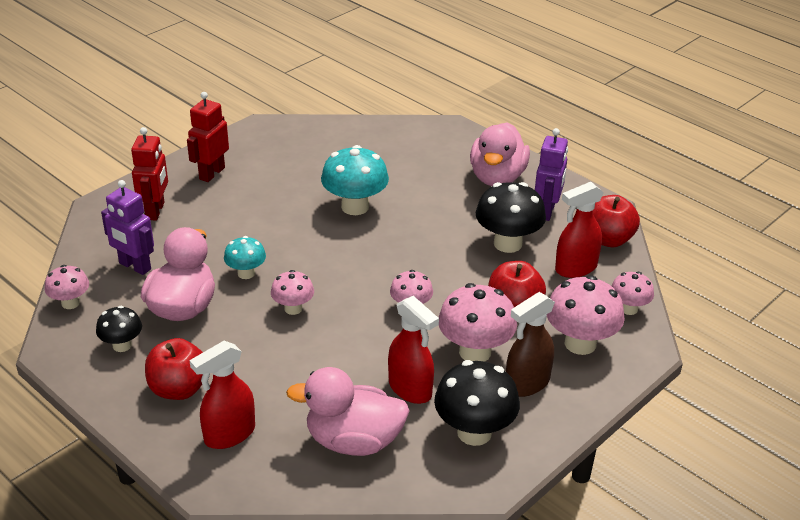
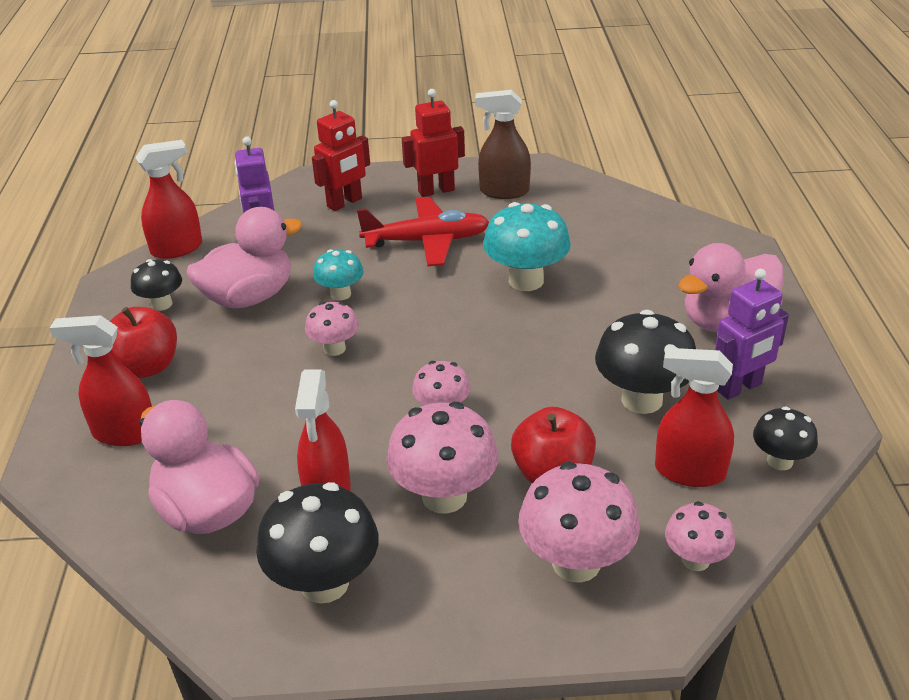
camera: 45 degrees right, 0 degrees up
(70, 303) = (177, 248): pink mushroom -> red spray bottle
(255, 211) = (427, 241): none -> red plane
(527, 384) = (451, 568): brown spray bottle -> brown spray bottle (504, 191)
(608, 239) = (779, 461): red apple -> black mushroom

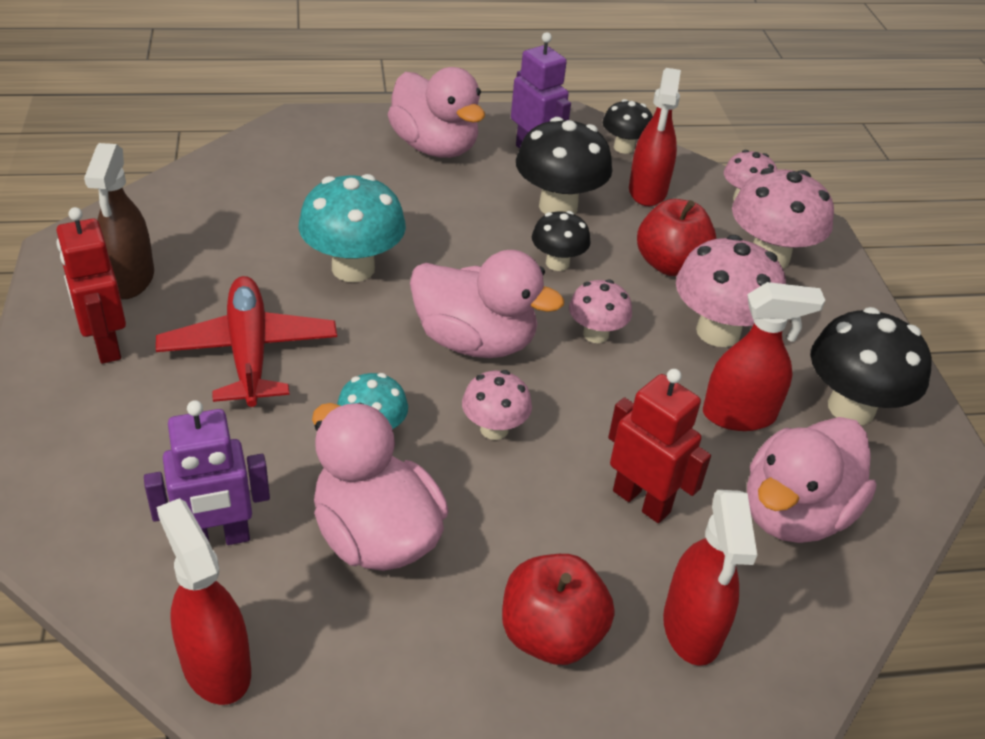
camera: 100 degrees left, 5 degrees up
(161, 304) = (389, 652): black mushroom -> black mushroom (557, 263)
(345, 203) = (113, 447): red robot -> red robot (641, 501)
(434, 341) = (475, 341): none -> pink duck

